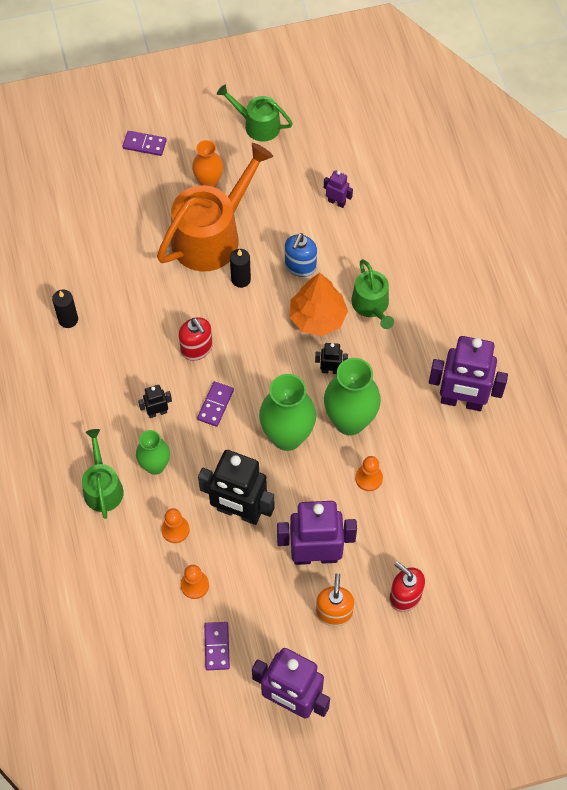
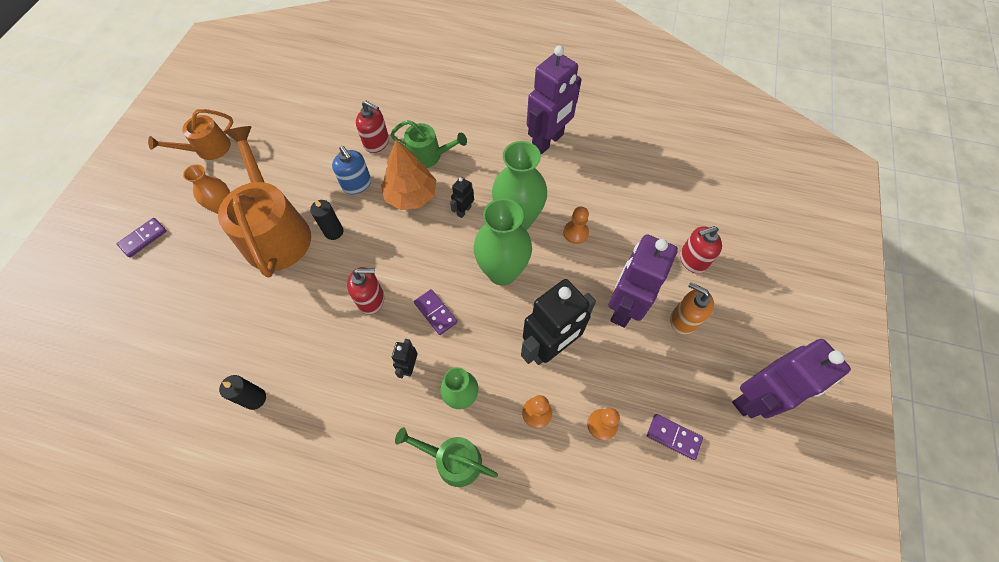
camera: 60 degrees left, 0 degrees up
(258, 125) = (208, 149): green watering can -> orange watering can
(336, 202) = (323, 133): purple robot -> none
(356, 253) = (377, 143): none -> red soap dispenser

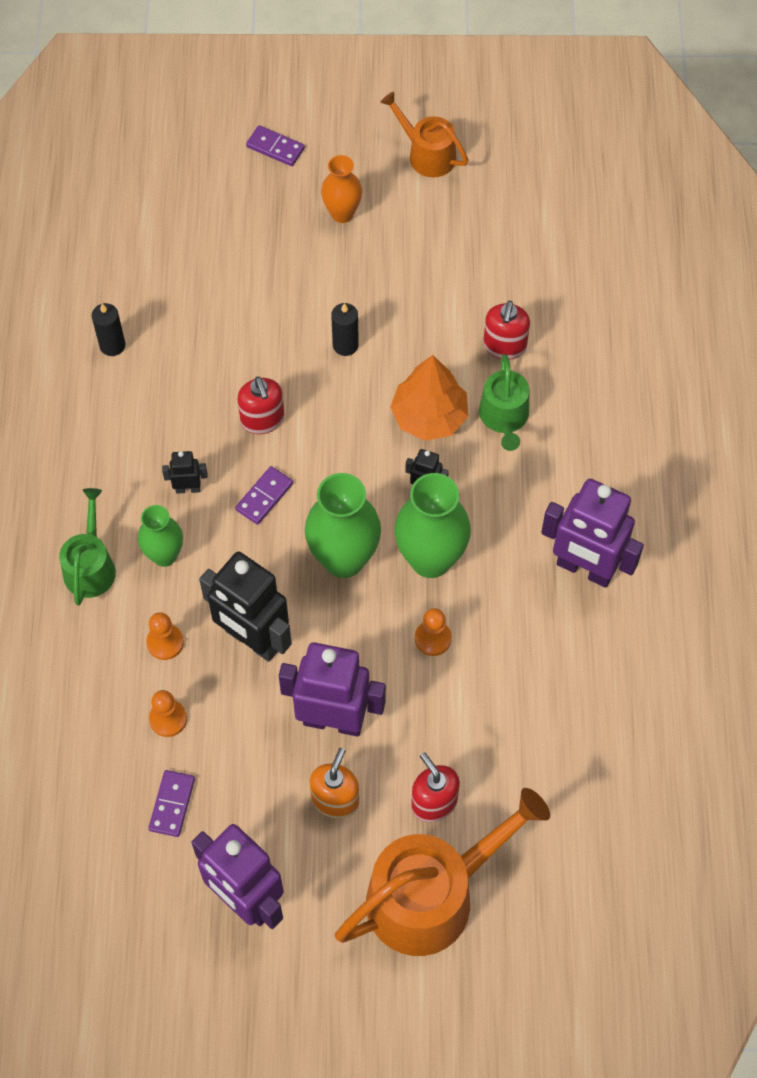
camera: 75 degrees right, 0 degrees up
(275, 232) = (325, 281): orange watering can -> orange watering can (431, 895)
(357, 184) = (426, 346): blue soap dispenser -> none

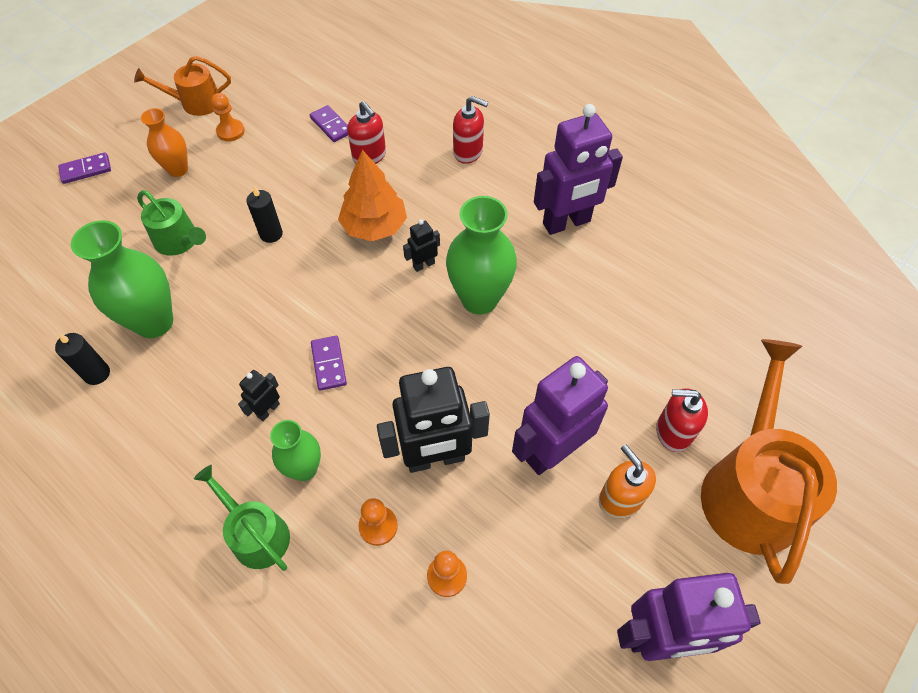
camera: 50 degrees left, 5 degrees down
(172, 804) = (527, 633): purple domino -> purple domino (331, 125)
(262, 420) = (269, 321): red soap dispenser -> red soap dispenser (468, 152)
(344, 559) = (428, 350): green vase -> green vase (154, 322)
(433, 638) = (541, 340): orange pawn -> orange pawn (230, 131)
(504, 417) = (418, 189): green watering can -> green watering can (179, 241)

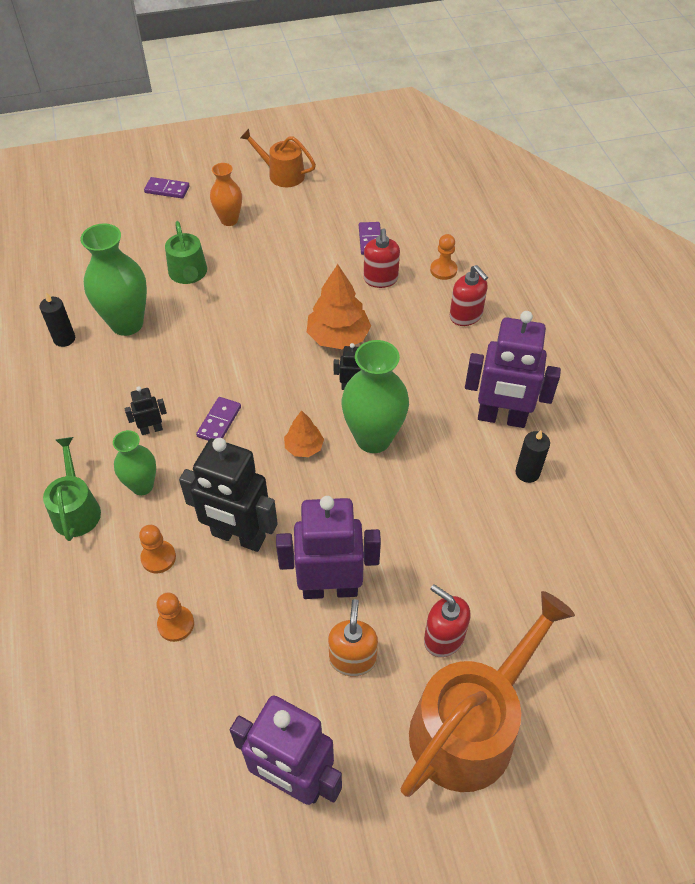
camera: 35 degrees right, 5 degrees down
(230, 131) = (290, 208): orange pawn -> orange pawn (443, 270)
(271, 234) = (256, 302): black candle -> black candle (527, 473)
(426, 342) = (304, 447): none -> orange tree

